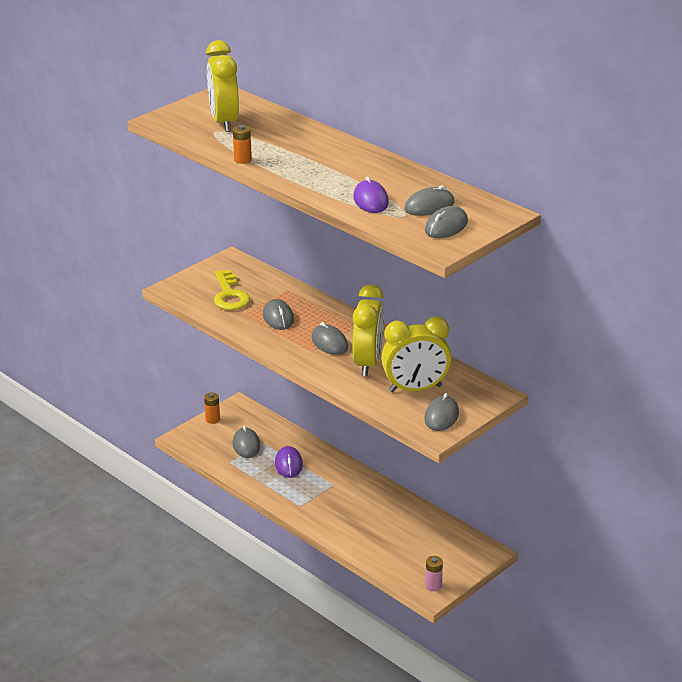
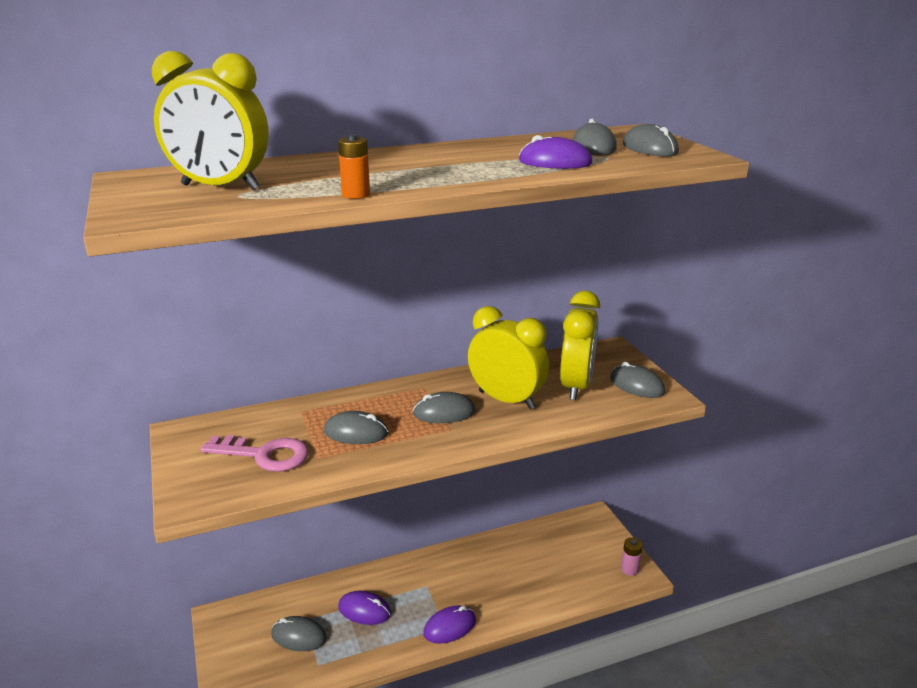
camera: 65 degrees left, 5 degrees down
(212, 419) = (221, 652): orange battery -> none
(230, 295) = (265, 455): yellow key -> pink key
(301, 508) = (450, 627): none -> purple mouse

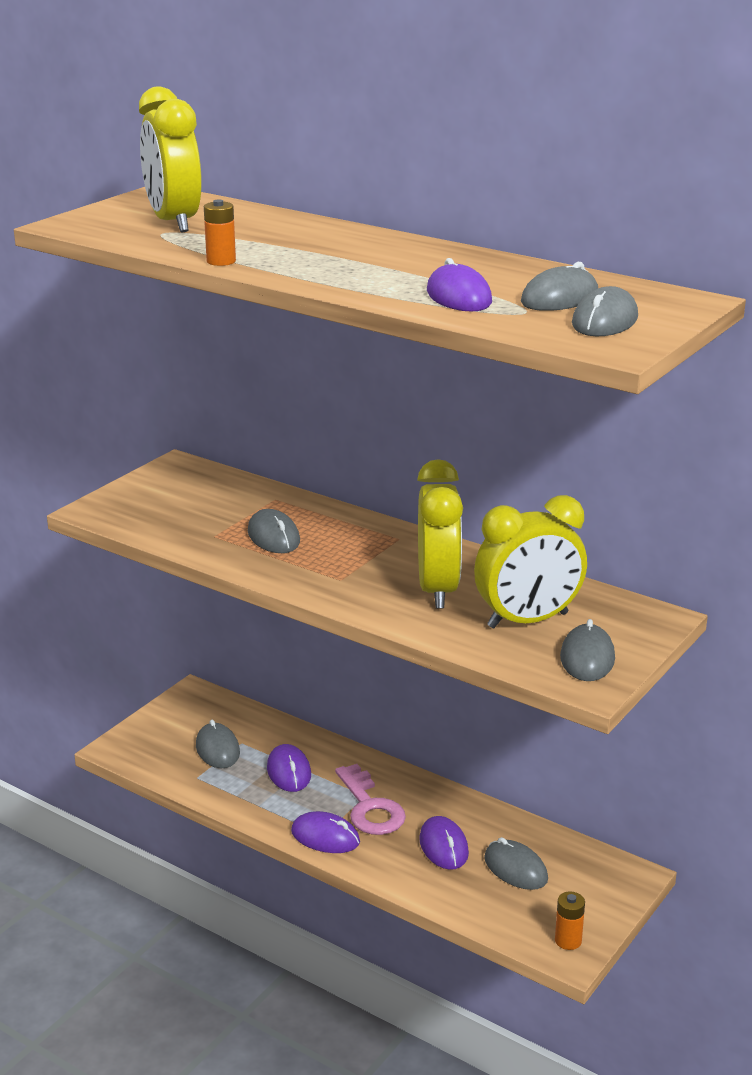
camera: 55 degrees right, 0 degrees up
(265, 455) = (189, 512): pink key -> pink key (370, 808)
(444, 412) = (366, 565): grey mouse -> grey mouse (515, 869)
(508, 576) = (443, 846): none -> purple mouse
(629, 569) = (568, 940): pink battery -> orange battery

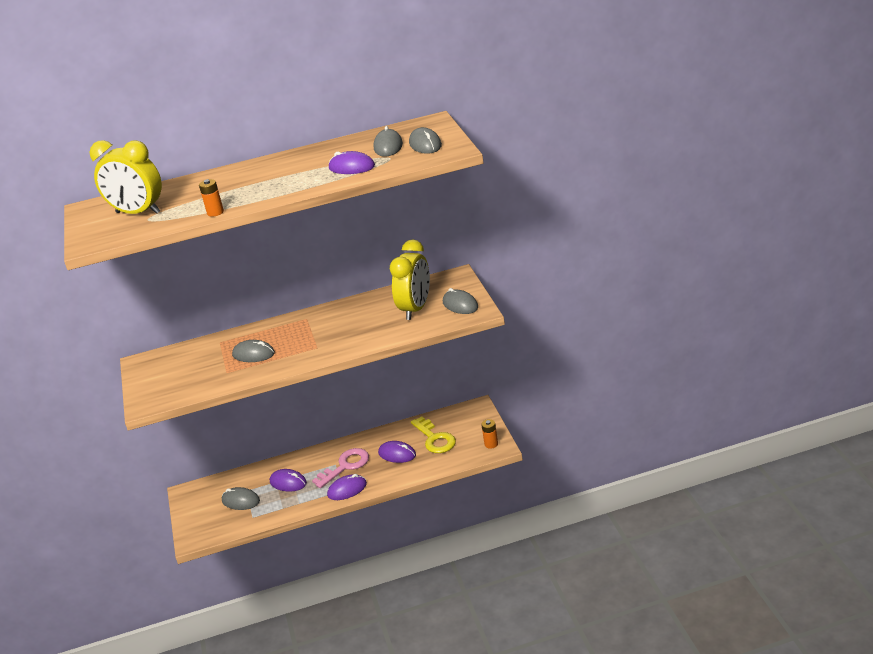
camera: 45 degrees left, 5 degrees up
(370, 808) = (345, 466): pink key -> pink key turned 60 degrees counterclockwise
(438, 590) = (362, 323): yellow clock -> none
(515, 869) = (435, 439): grey mouse -> yellow key

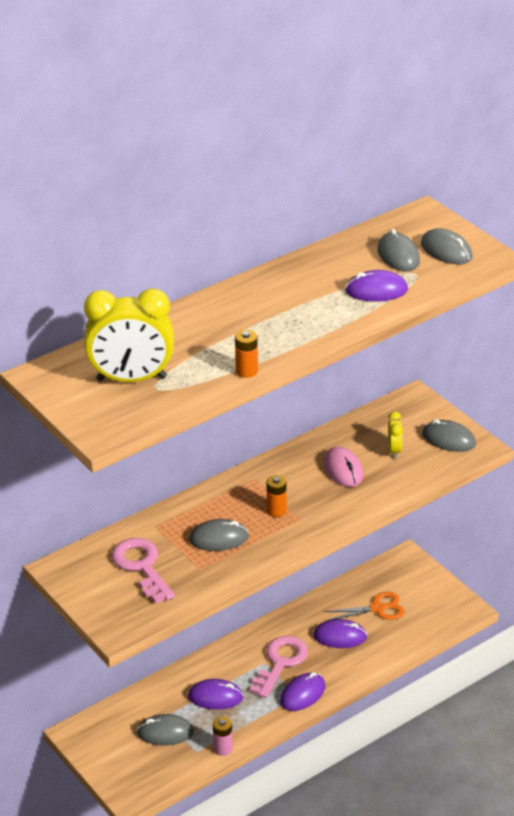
camera: 25 degrees left, 5 degrees up
(190, 366) = (141, 566): none -> pink key
(271, 518) = (223, 748): none -> pink battery
(371, 318) = (343, 470): none -> pink mouse
(416, 309) = (394, 450): yellow clock -> yellow clock, size x0.45
(435, 439) = (377, 609): yellow key -> orange scissors
(491, 444) = (454, 606): orange battery -> orange battery (276, 510)

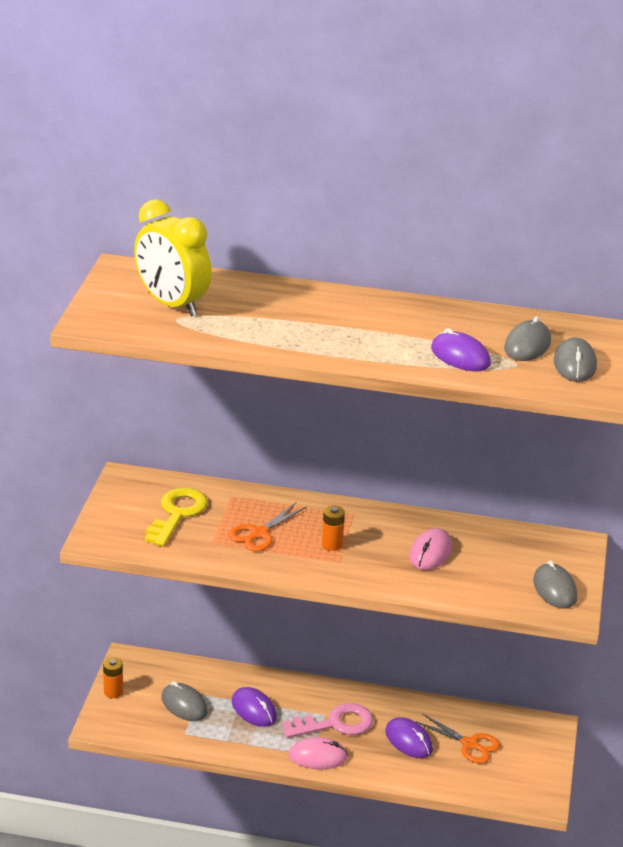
camera: 45 degrees right, 5 degrees down
(141, 566) = (177, 513): pink key -> yellow key
(219, 538) = (259, 533): grey mouse -> orange scissors
(223, 748) = (205, 746): pink battery -> none
(246, 371) = (257, 347): orange battery -> orange battery (113, 692)
(302, 694) = (318, 756): purple mouse -> pink mouse
(394, 450) = (495, 567): yellow clock -> none

